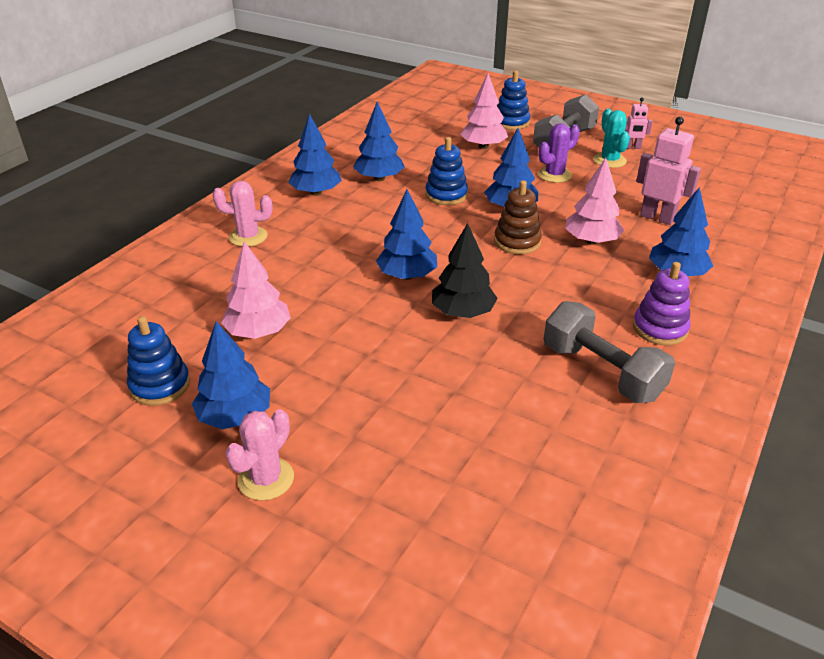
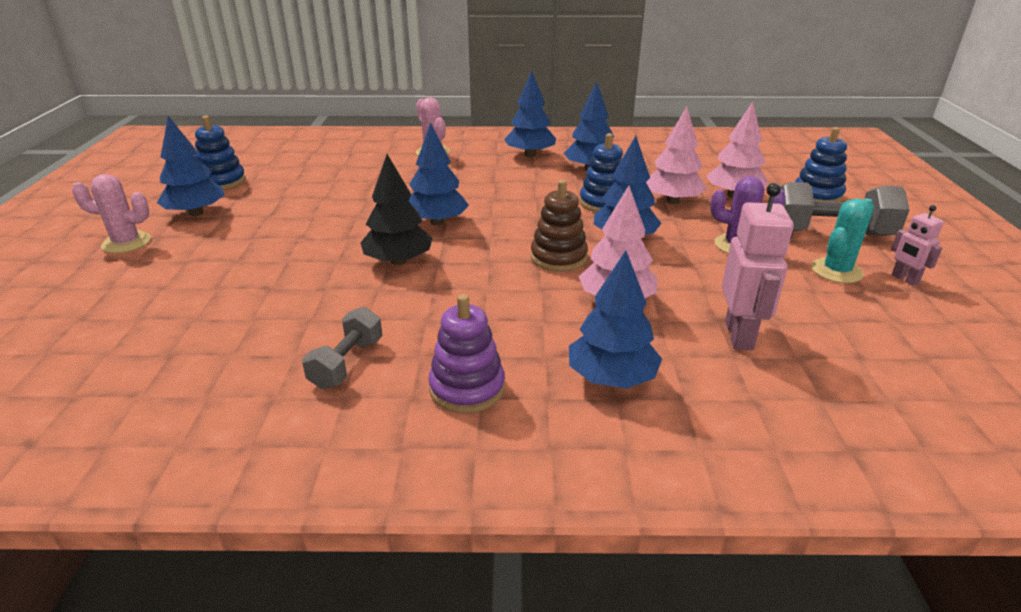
camera: 60 degrees right, 5 degrees down
(258, 332) = (305, 191): pink tree -> pink tree (672, 201)
(601, 372) = (347, 363): grey dumbbell -> grey dumbbell, size x0.60

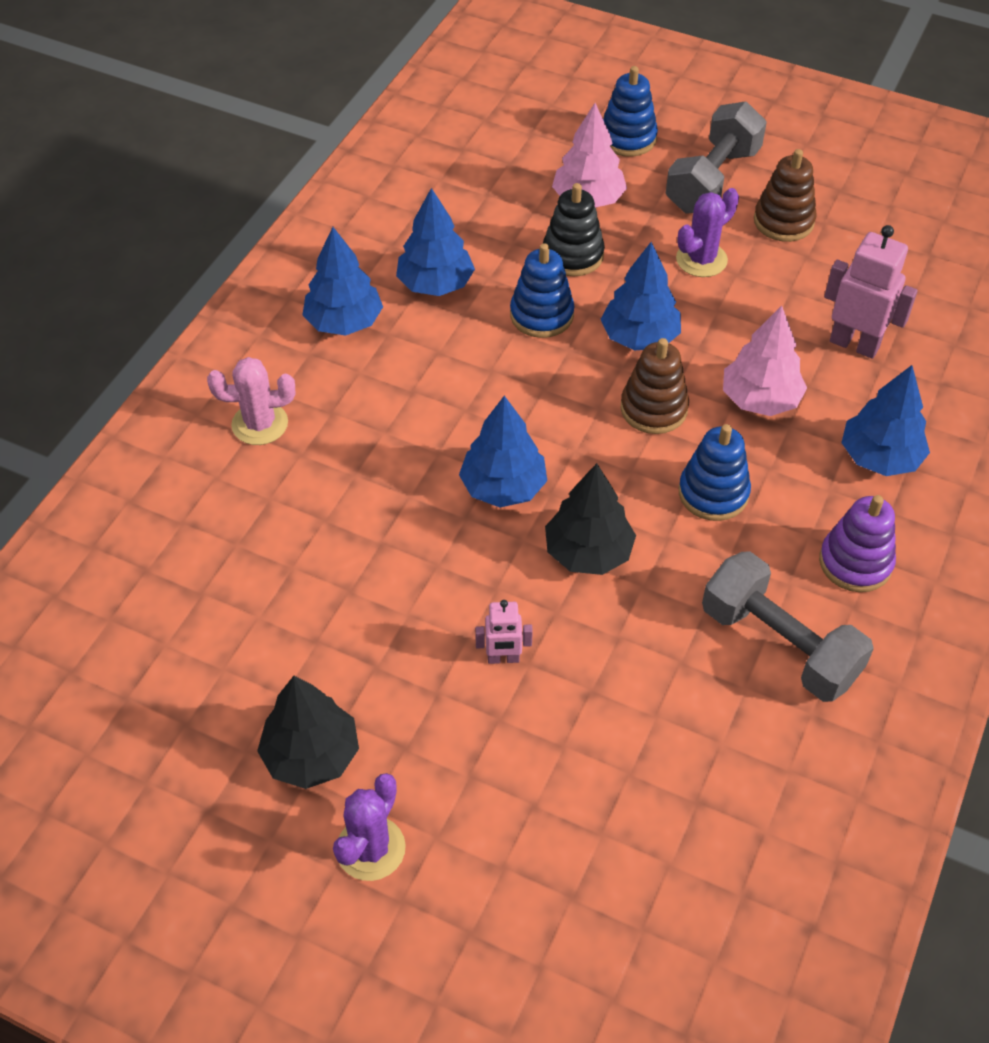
camera: 65 degrees left, 20 degrees up
(126, 243) = (370, 848): pink cactus -> purple cactus
(196, 213) = (311, 755): blue tree -> black tree
(222, 182) = (200, 712): blue stacking toy -> blue stacking toy (713, 493)
(347, 363) = (779, 645): grey dumbbell -> grey dumbbell, size x1.68
(672, 201) = (572, 255): pink tree -> black stacking toy
(836, 271) = (783, 221): turquoise cactus -> brown stacking toy
(904, 279) = (818, 188): pink robot -> pink robot (503, 658)

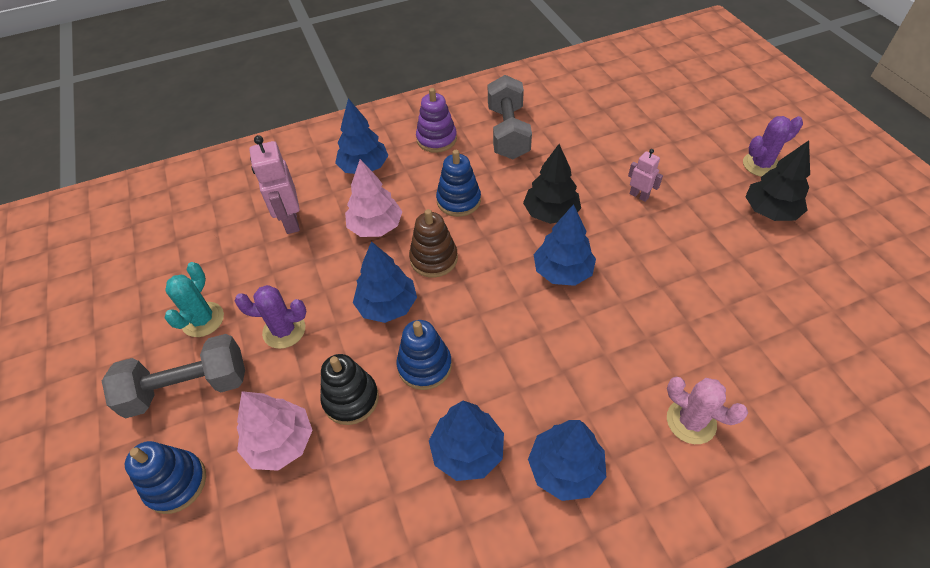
camera: 135 degrees left, 0 degrees up
(783, 221) = (203, 319): brown stacking toy -> turquoise cactus

